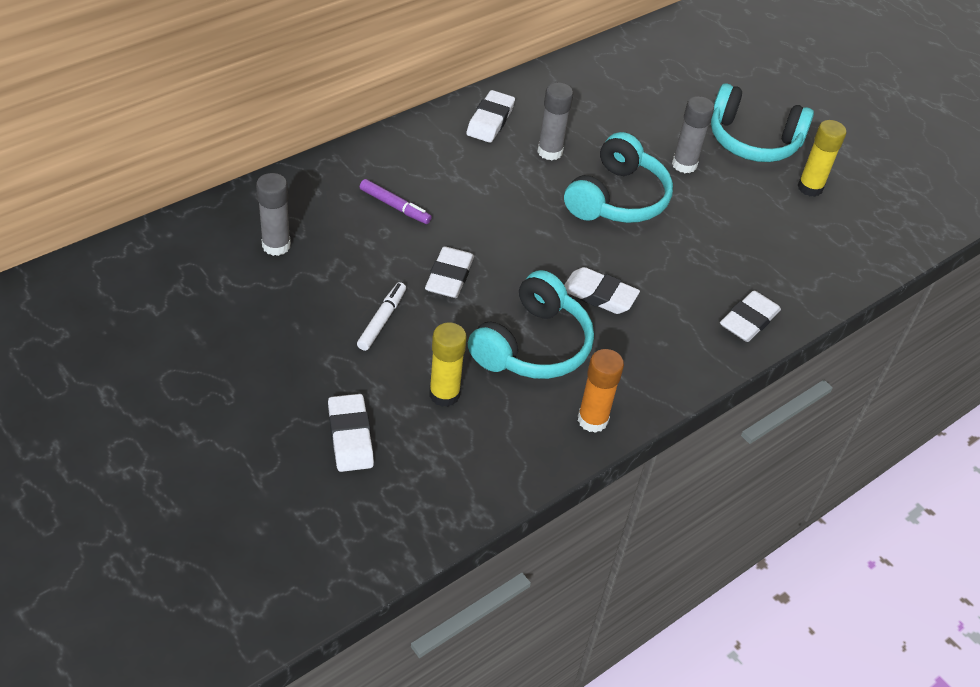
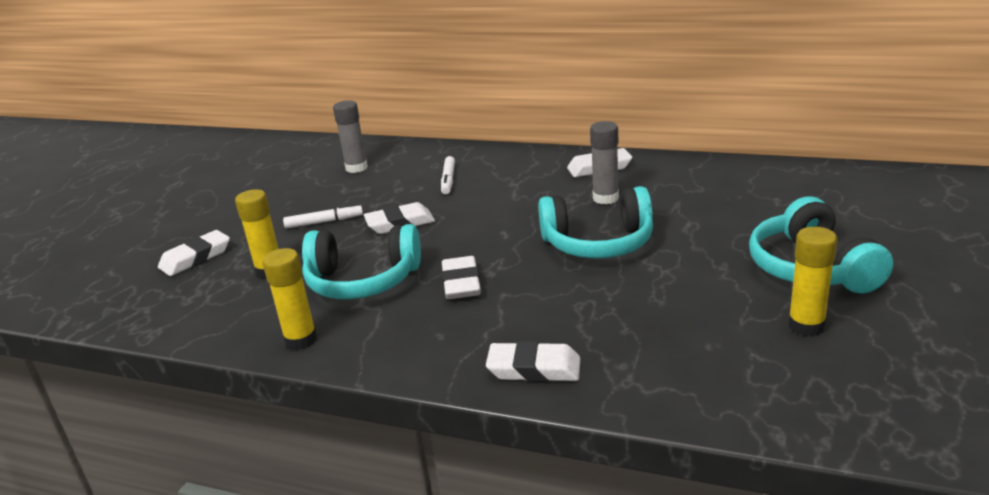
camera: 65 degrees right, 20 degrees down
(395, 206) = (448, 180): purple marker -> white marker
(592, 420) = (301, 340): orange glue stick -> yellow glue stick
(684, 165) = (702, 252): grey glue stick -> none

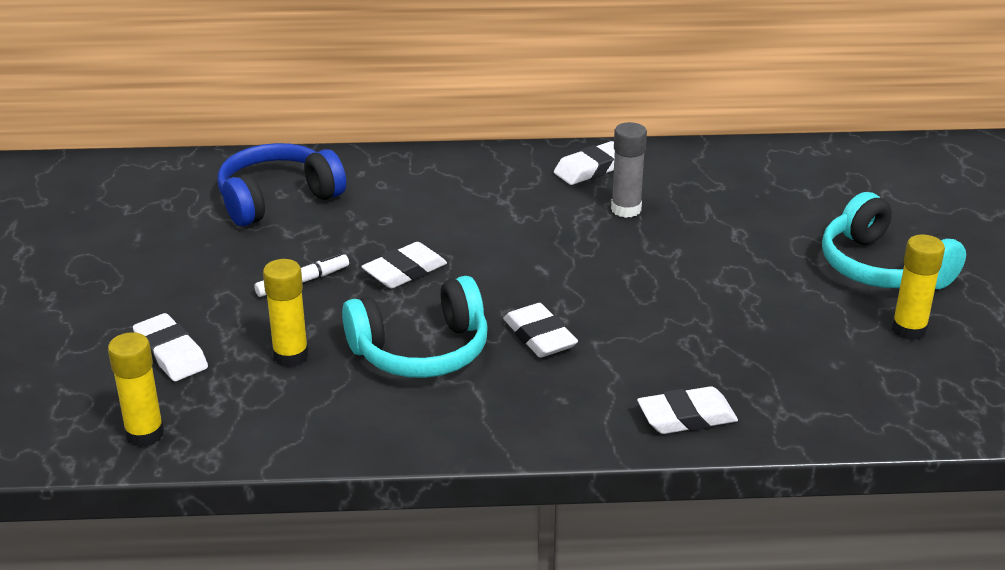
camera: 25 degrees left, 5 degrees up
(196, 258) = (171, 353): white eraser -> white eraser turned 60 degrees counterclockwise
(301, 340) = (409, 431): yellow glue stick -> yellow glue stick (145, 434)
(356, 168) = (277, 199): grey glue stick -> blue headphones
(448, 180) = (417, 204): white marker -> none
(598, 243) = (655, 267): turquoise headphones -> none

